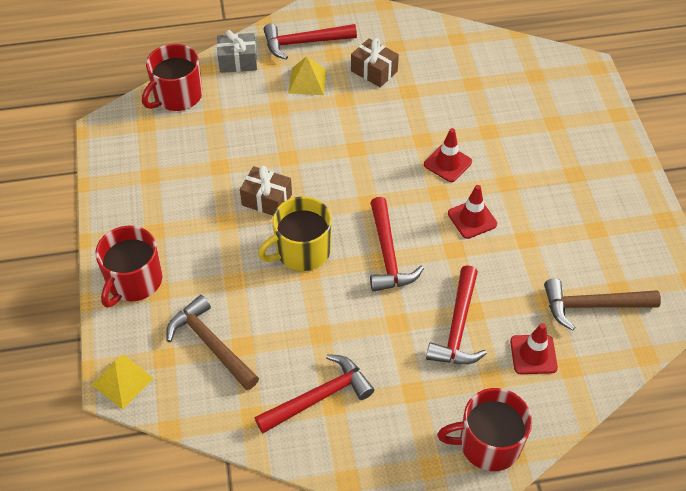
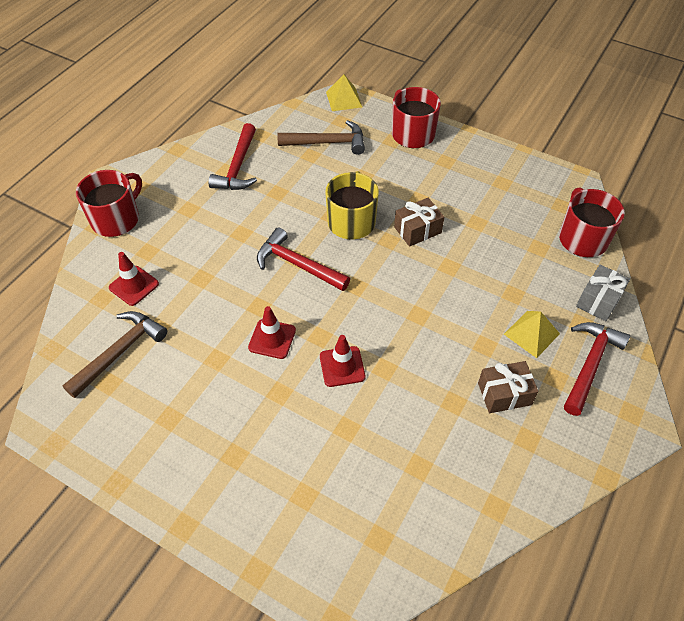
camera: 130 degrees right, 0 degrees up
(458, 327) = (200, 261): red hammer -> none

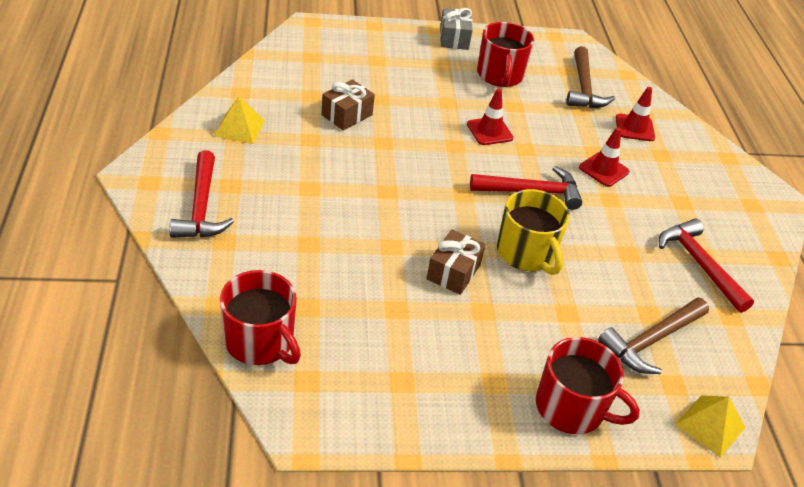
camera: 140 degrees right, 10 degrees down
(116, 219) = (722, 169): red mug -> red mug (500, 75)
(342, 366) = (418, 132): red traffic cone -> red traffic cone (603, 170)
(504, 394) = (271, 158): brown gift -> brown gift (347, 115)
(531, 333) = (271, 213): yellow pyramid -> yellow pyramid (239, 128)
(598, 300) = (213, 272): grey gift -> grey gift (454, 38)

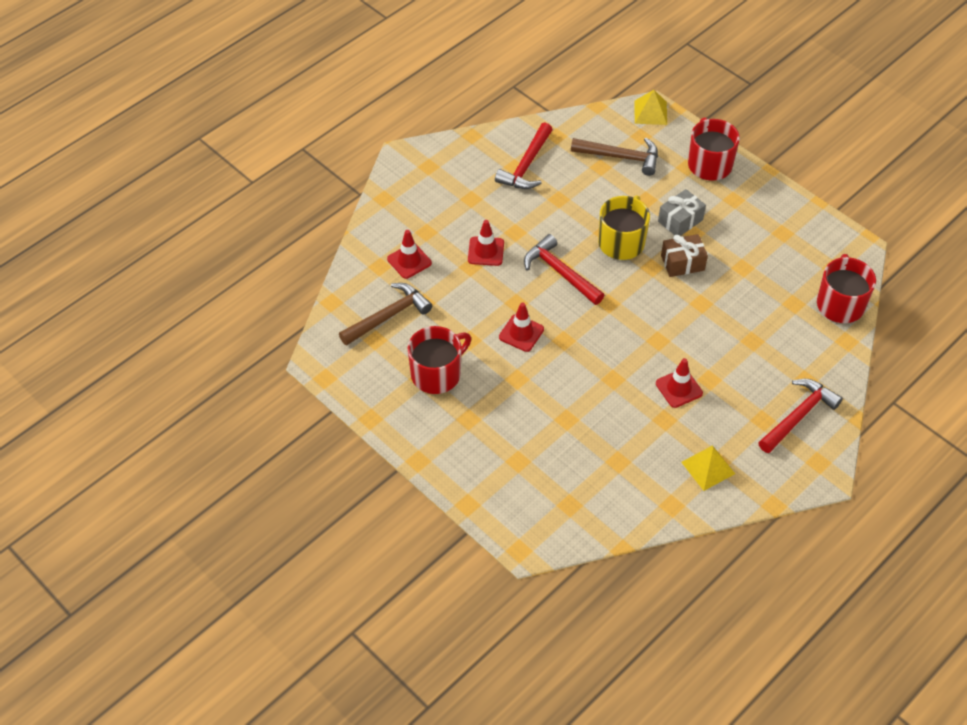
camera: 125 degrees left, 10 degrees up
(326, 166) = (679, 388): none -> red traffic cone
(347, 115) = (611, 422): brown gift -> none
(454, 38) = (417, 438): grey gift -> grey gift (680, 220)

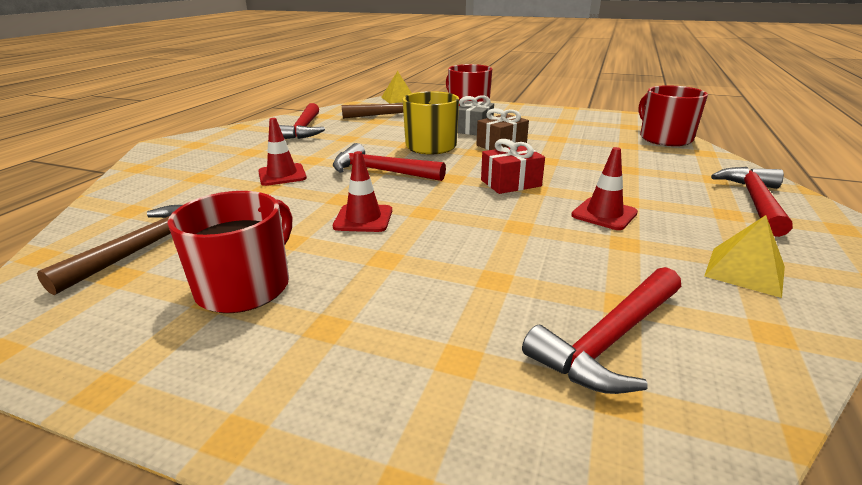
camera: 25 degrees left, 25 degrees down
(409, 261) = (177, 198): red traffic cone -> none
(592, 478) = (610, 340): none -> red hammer
(645, 327) = (510, 183): none -> red gift

